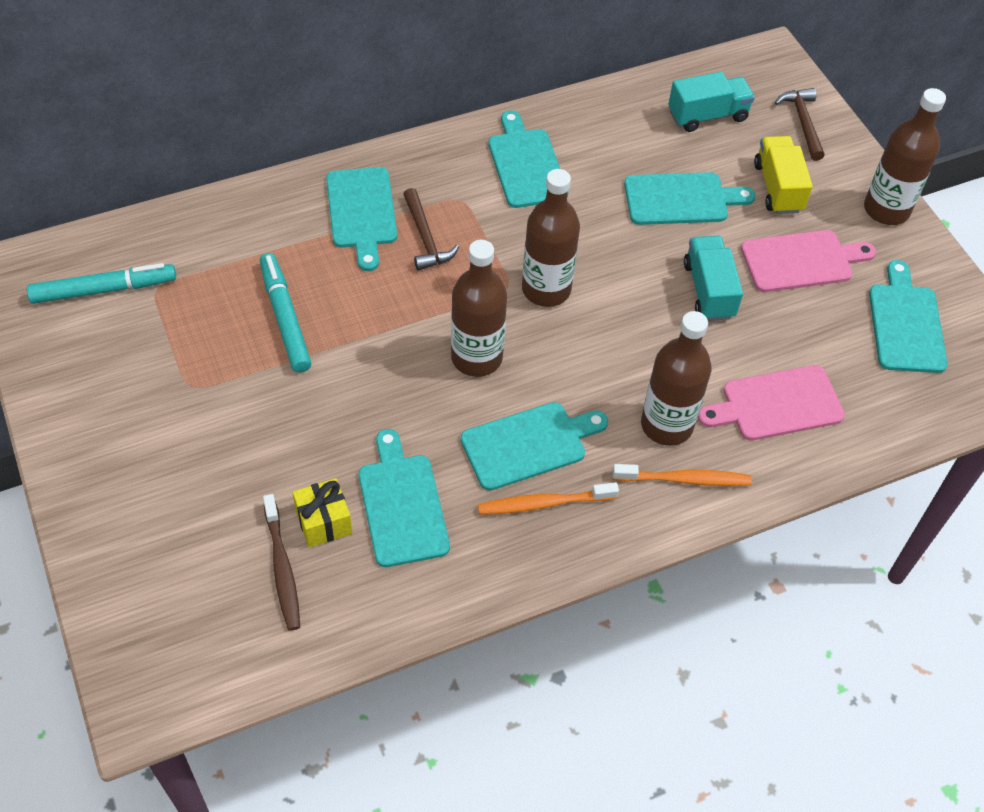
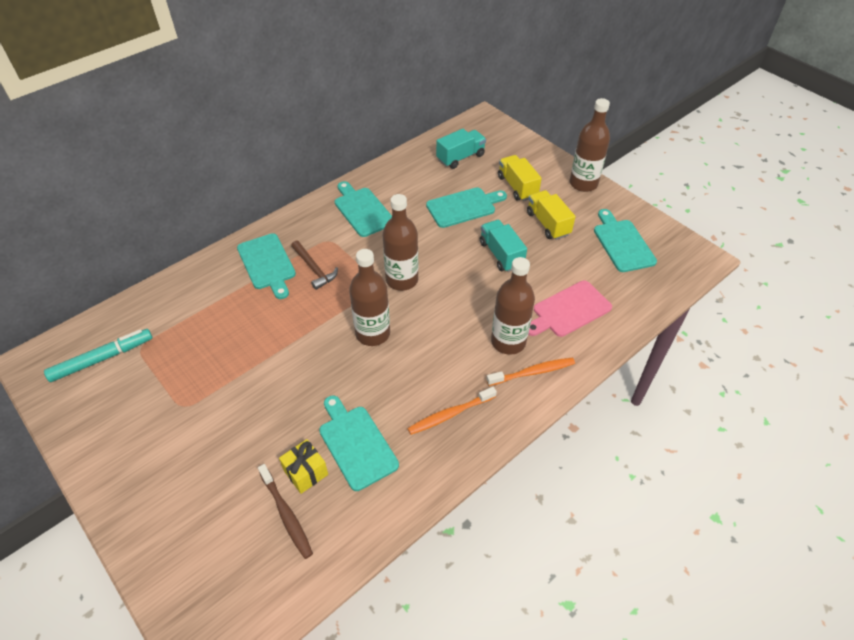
camera: 15 degrees left, 5 degrees down
(285, 318) = (236, 343): turquoise marker -> none
(528, 444) = (426, 379): turquoise cutting board -> none
(801, 261) = (548, 224): pink cutting board -> yellow truck
(802, 123) = (516, 148): brown hammer -> none

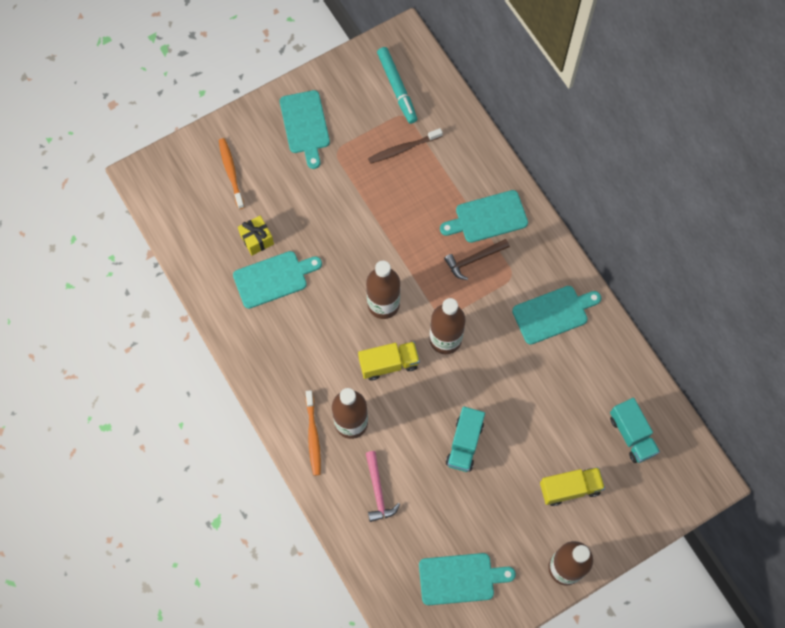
camera: 100 degrees right, 20 degrees up
(286, 514) = (226, 224): brown toothbrush -> brown toothbrush (403, 149)
(450, 414) = (285, 356): orange toothbrush -> orange toothbrush (231, 172)
(463, 207) = (543, 420): turquoise cutting board -> turquoise cutting board (305, 125)
(501, 254) = (464, 443): turquoise truck -> turquoise truck turned 120 degrees clockwise
(548, 224) = (503, 506): yellow truck -> yellow truck (389, 364)
(569, 310) = (378, 491): pink cutting board -> pink hammer

